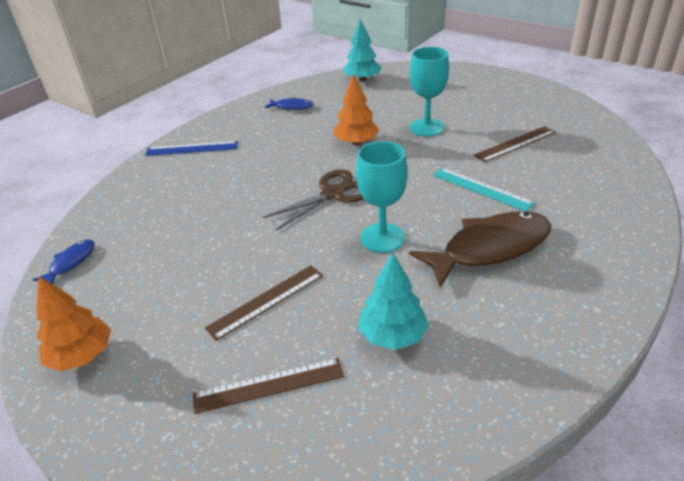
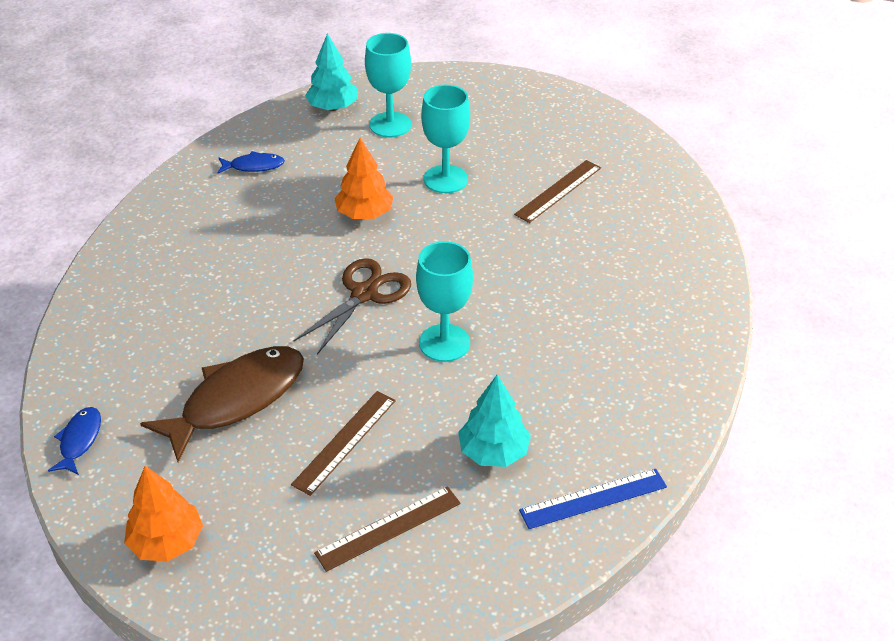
camera: 20 degrees left, 5 degrees up
(192, 148) = (146, 253): blue ruler -> blue ruler (593, 498)
(398, 92) = (390, 125): none -> turquoise goblet
(481, 188) = (536, 260): turquoise ruler -> none
(489, 248) = (564, 336): brown fish -> brown fish (236, 400)

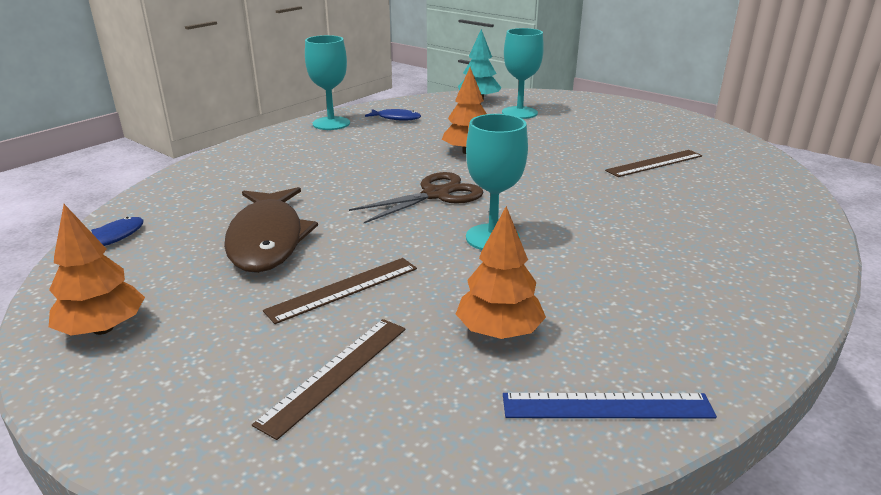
camera: 20 degrees right, 15 degrees down
(236, 400) = (267, 239): brown fish -> brown fish turned 105 degrees clockwise
(388, 528) = (335, 373): brown ruler -> brown ruler turned 45 degrees counterclockwise
(445, 179) = (551, 144): turquoise goblet -> turquoise goblet (331, 123)
(493, 452) = (499, 332): turquoise tree -> orange tree

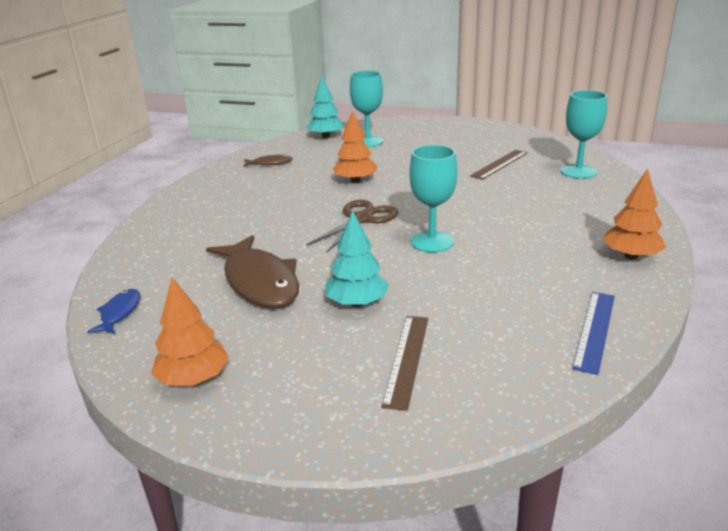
camera: 20 degrees left, 0 degrees up
(331, 123) = (217, 178): turquoise goblet -> turquoise goblet (578, 172)
(343, 289) = (357, 303): brown ruler -> turquoise tree
(396, 118) = (270, 163): blue fish -> brown fish
(499, 332) = (492, 304): orange tree -> orange tree (630, 256)
(607, 406) = (594, 330): blue ruler -> blue ruler turned 45 degrees counterclockwise

